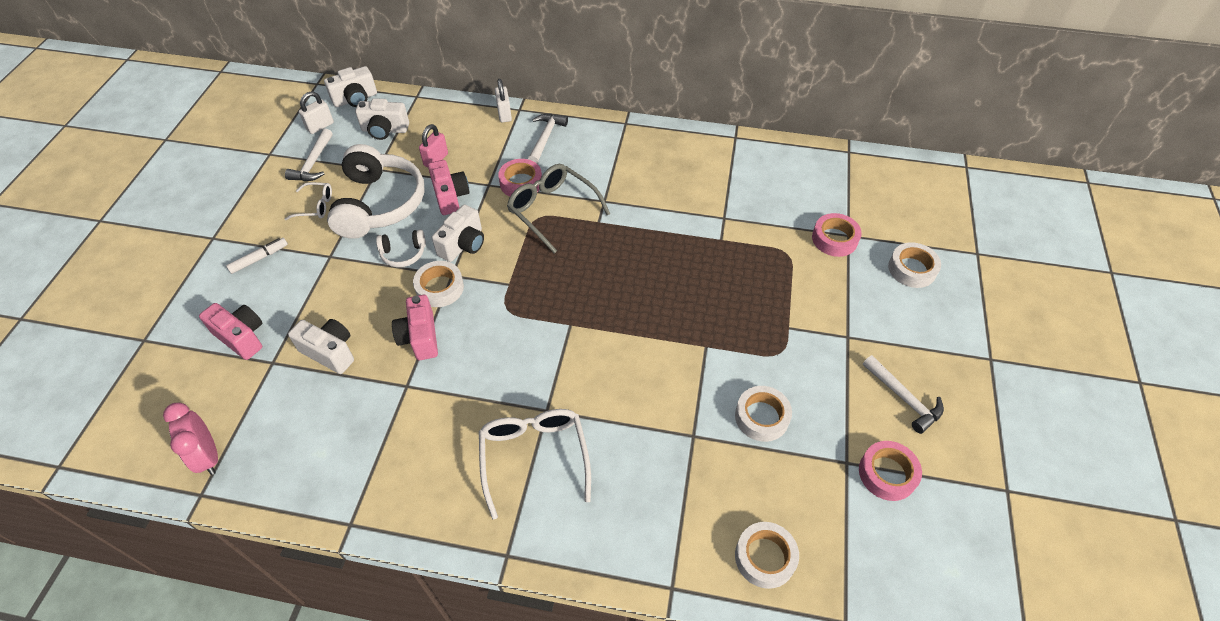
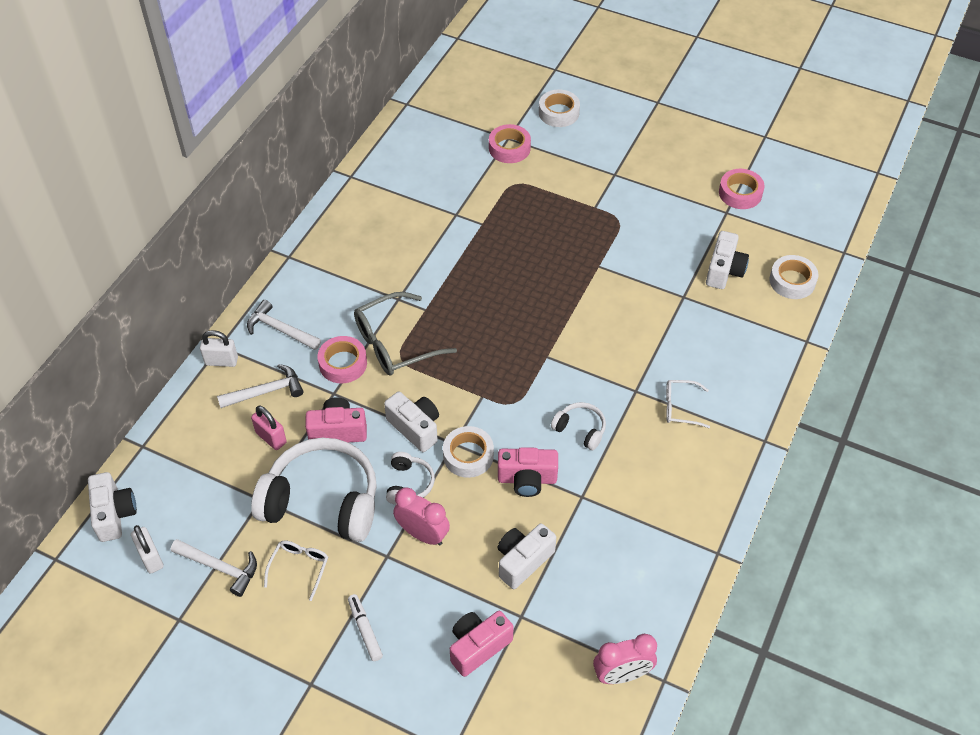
camera: 75 degrees left, 0 degrees up
(353, 274) = (423, 534): none -> pink clock
(385, 130) = (193, 485): white camera -> white camera (724, 271)
(486, 369) = (580, 429): none -> white headphones
(534, 457) = (680, 407): white glasses -> white glasses, size x0.55
(761, 417) = (676, 249): white tape -> none
(903, 398) = (680, 162): white hammer -> white hammer (266, 391)

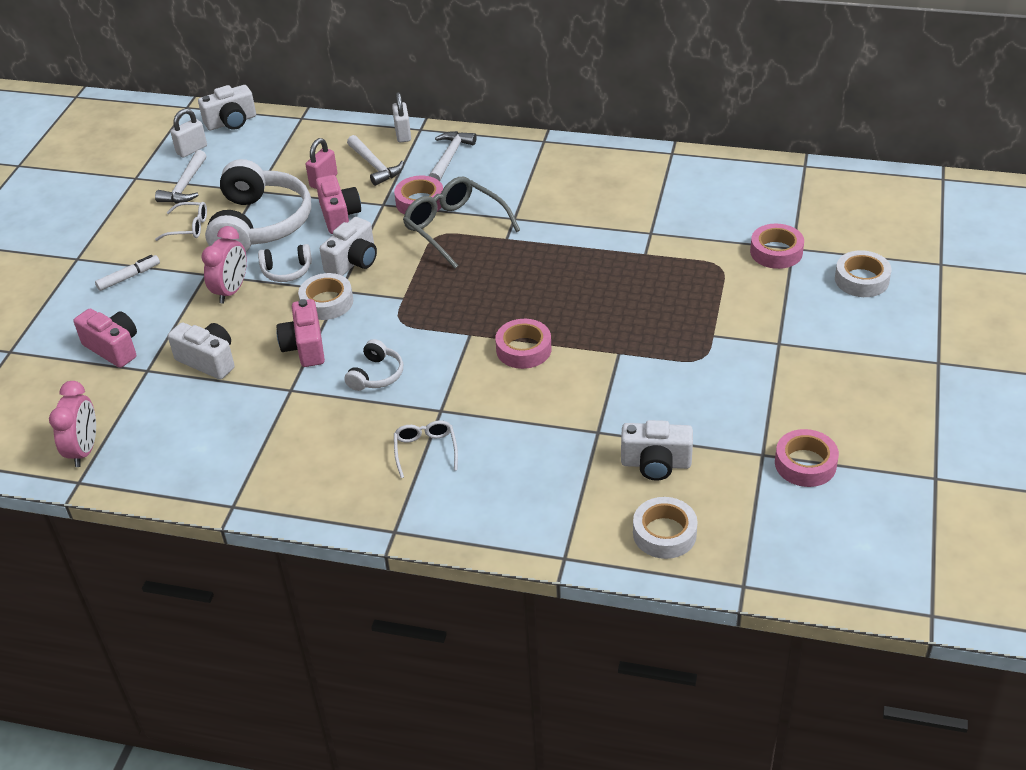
camera: 80 degrees right, 10 degrees down
(577, 324) = (523, 349): none -> pink tape
(622, 675) = (84, 450): pink clock -> pink clock turned 150 degrees counterclockwise

